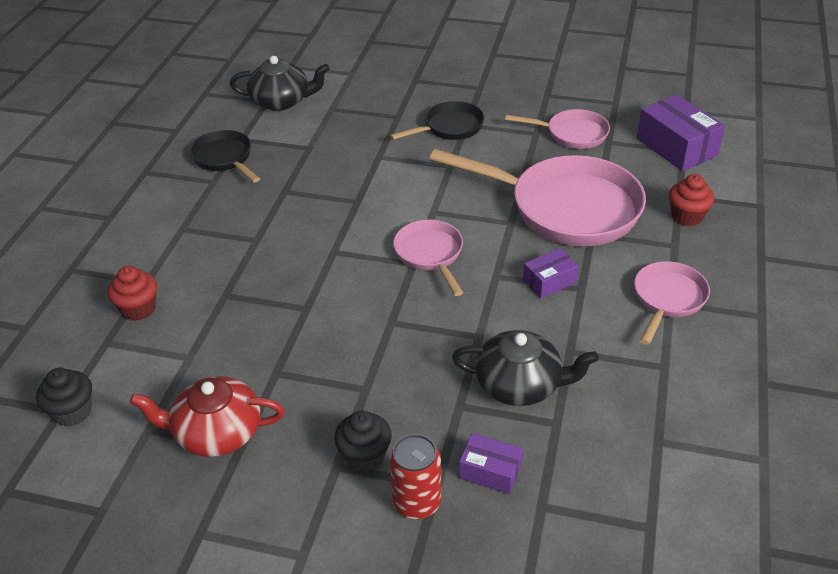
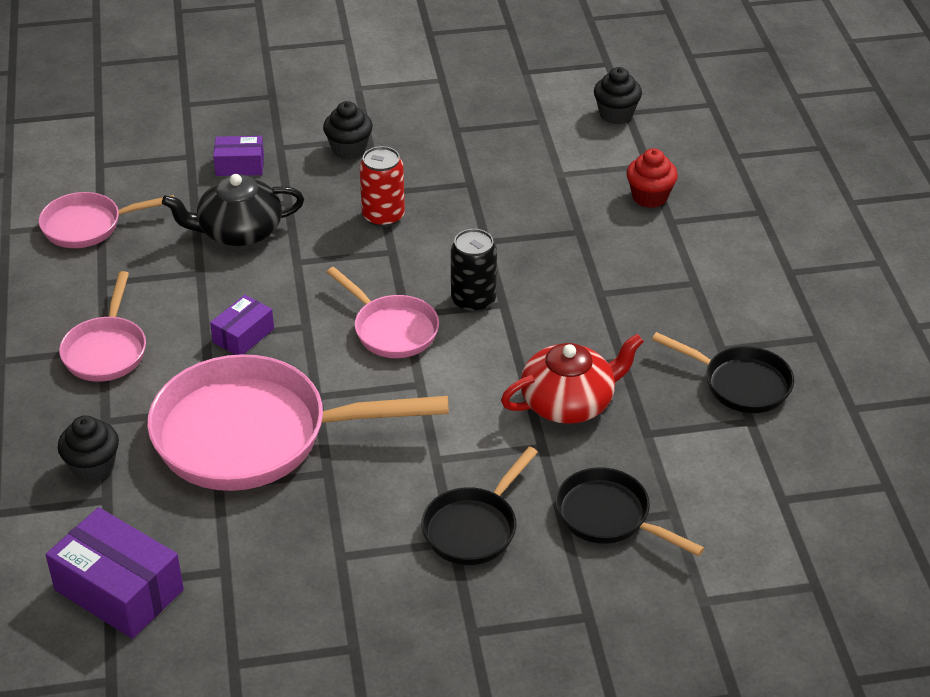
camera: 155 degrees right, 0 degrees up
(216, 432) = (483, 132): red teapot -> red teapot (569, 402)
(281, 101) = (759, 504): black teapot -> none
(354, 260) = (473, 300): none -> black can
(368, 115) = (609, 517): none -> black pan
(417, 502) = (290, 134): red can -> red can (383, 216)
(572, 134) = (284, 569): pink pan -> pink pan (88, 226)
(687, 216) = (93, 467): red cupcake -> black cupcake

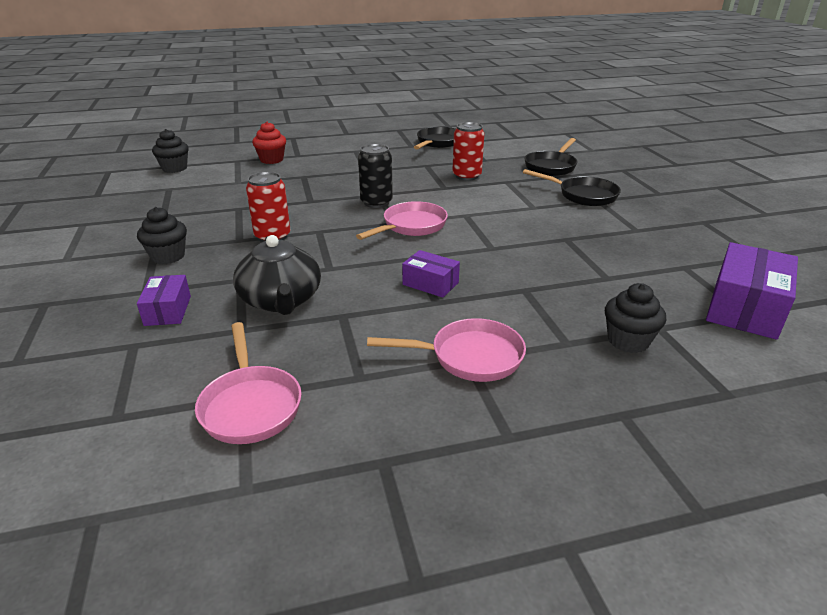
camera: 95 degrees left, 10 degrees down
(255, 435) = (545, 268): pink pan -> none
(569, 402) = (466, 176): red teapot -> red can

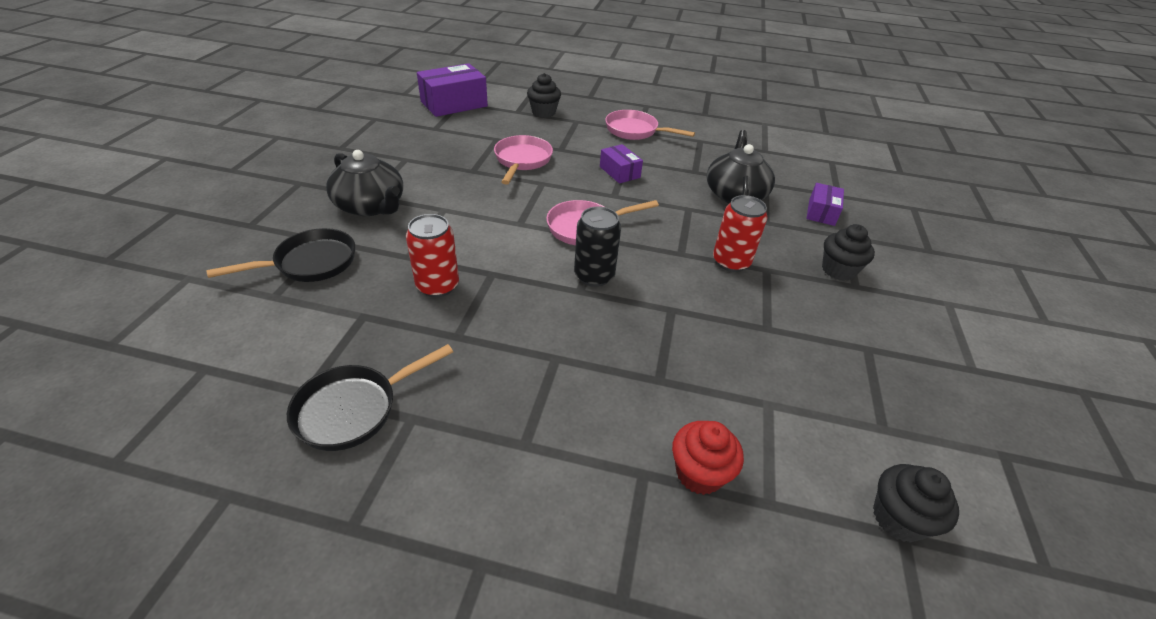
camera: 155 degrees left, 10 degrees up
(250, 405) = (761, 146): pink pan -> pink pan (522, 161)
(583, 195) = (371, 206): black pan -> black teapot

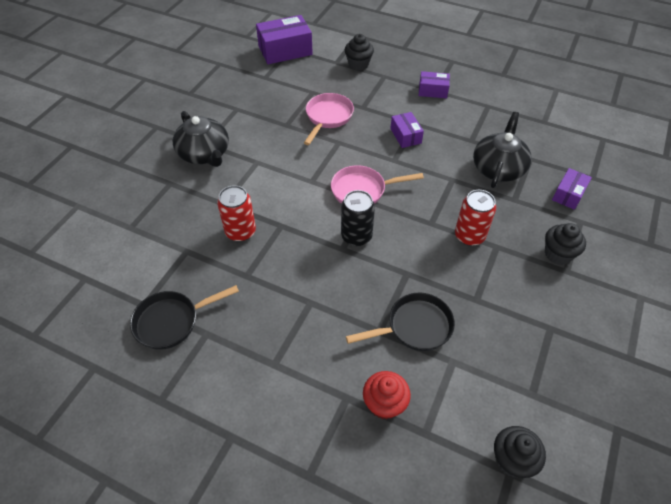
camera: 15 degrees right, 10 degrees up
(310, 263) = (156, 202): black pan -> black pan (414, 327)
(635, 131) = (433, 91): pink pan -> purple box

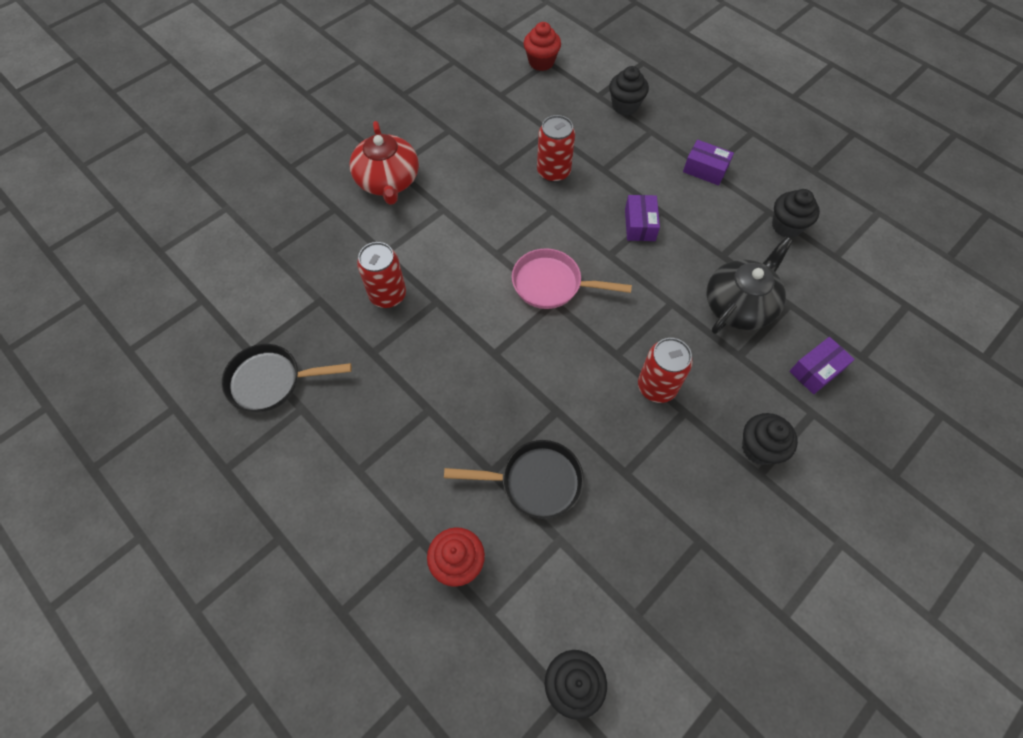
camera: 20 degrees right, 10 degrees up
(204, 154) = (388, 181): black teapot -> red teapot
(285, 50) = (541, 62): purple box -> red cupcake
(328, 117) = (553, 172): pink pan -> red can
(356, 236) = (518, 343): black can -> none
(503, 112) = (786, 226): none -> black cupcake

